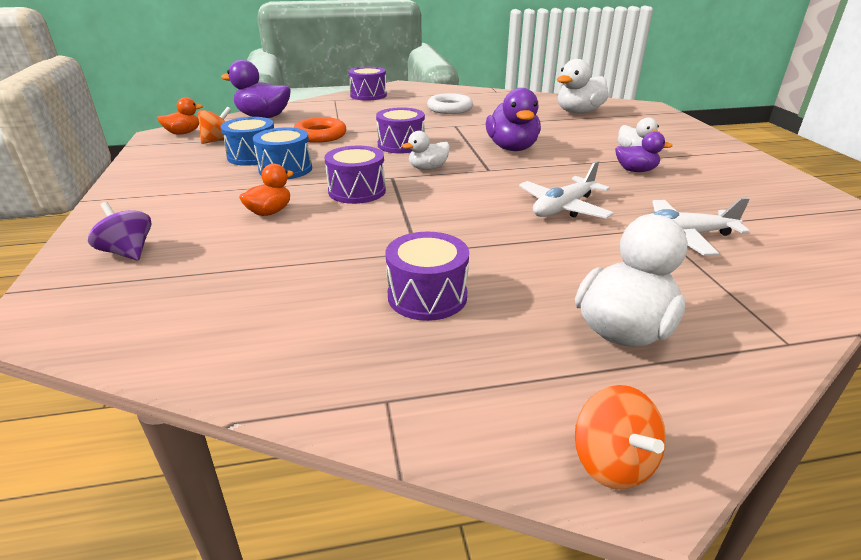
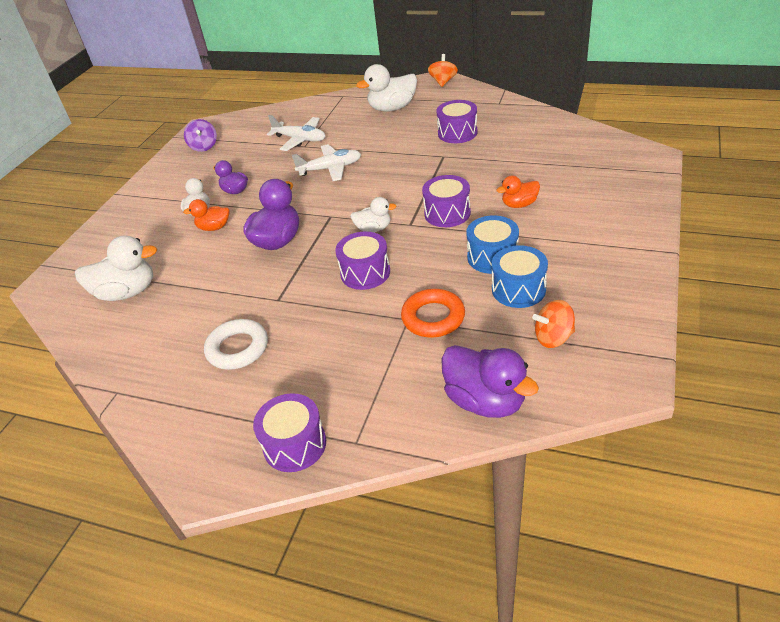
camera: 145 degrees left, 10 degrees up
(128, 252) = (615, 187): purple spinning top -> purple spinning top (204, 146)
(183, 133) = (600, 375): orange duck -> orange duck (214, 227)

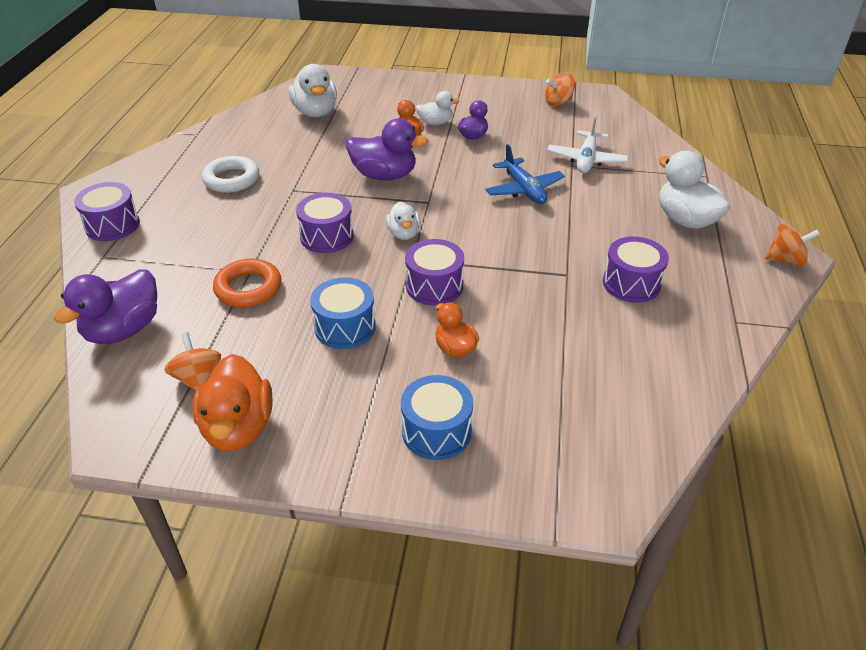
camera: 75 degrees right, 0 degrees up
(204, 146) = (558, 102): purple spinning top -> orange spinning top
(330, 169) = (524, 189): white plane -> blue plane
(518, 289) = (283, 350): blue drum -> blue drum (436, 431)
(608, 307) = (238, 428): none -> orange duck

